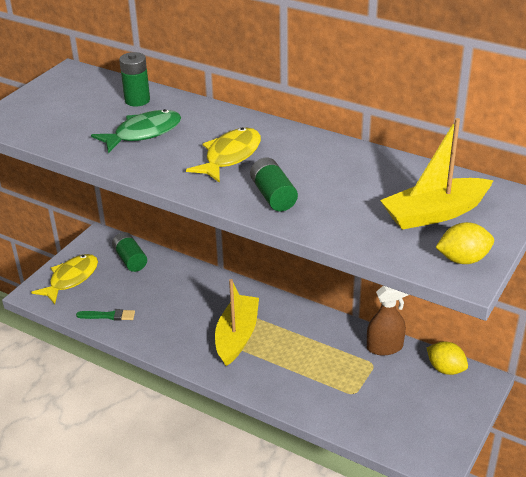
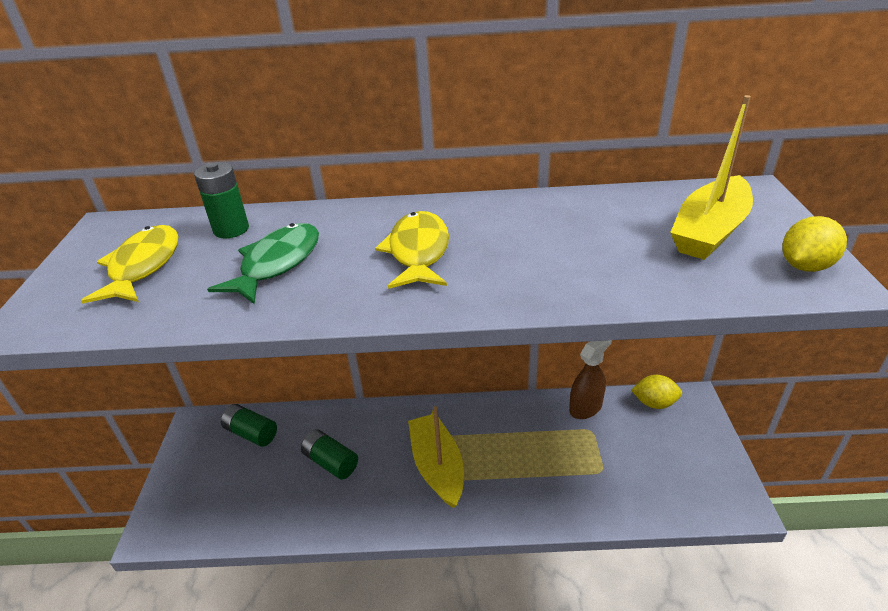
camera: 30 degrees left, 0 degrees up
(71, 279) = (192, 490): yellow fish -> yellow fish (143, 266)
(108, 316) = (271, 515): green brush -> none
(273, 196) = (522, 277): green battery -> green battery (331, 462)

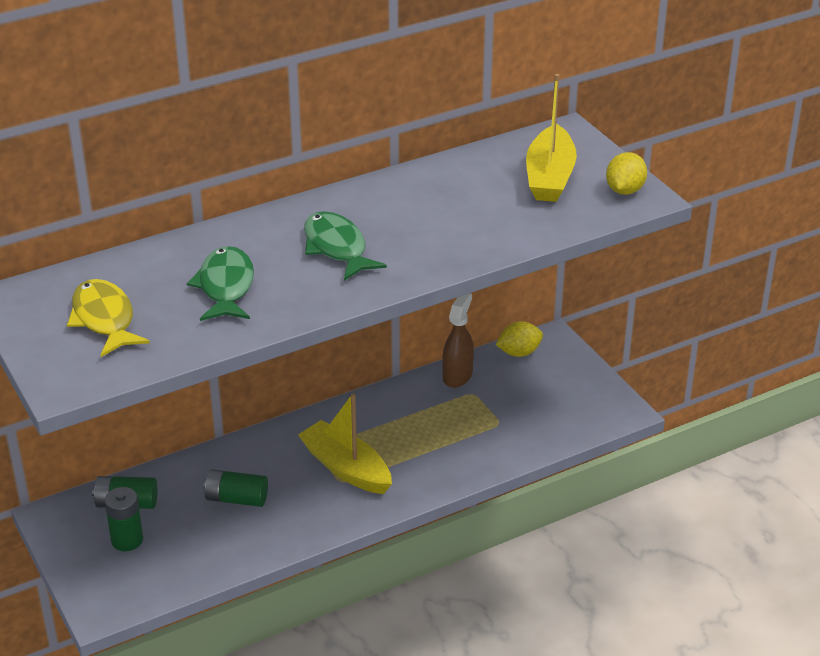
camera: 30 degrees left, 0 degrees up
(231, 229) = (146, 269): green battery -> green battery (127, 540)
(418, 252) = (337, 248): yellow fish -> green fish

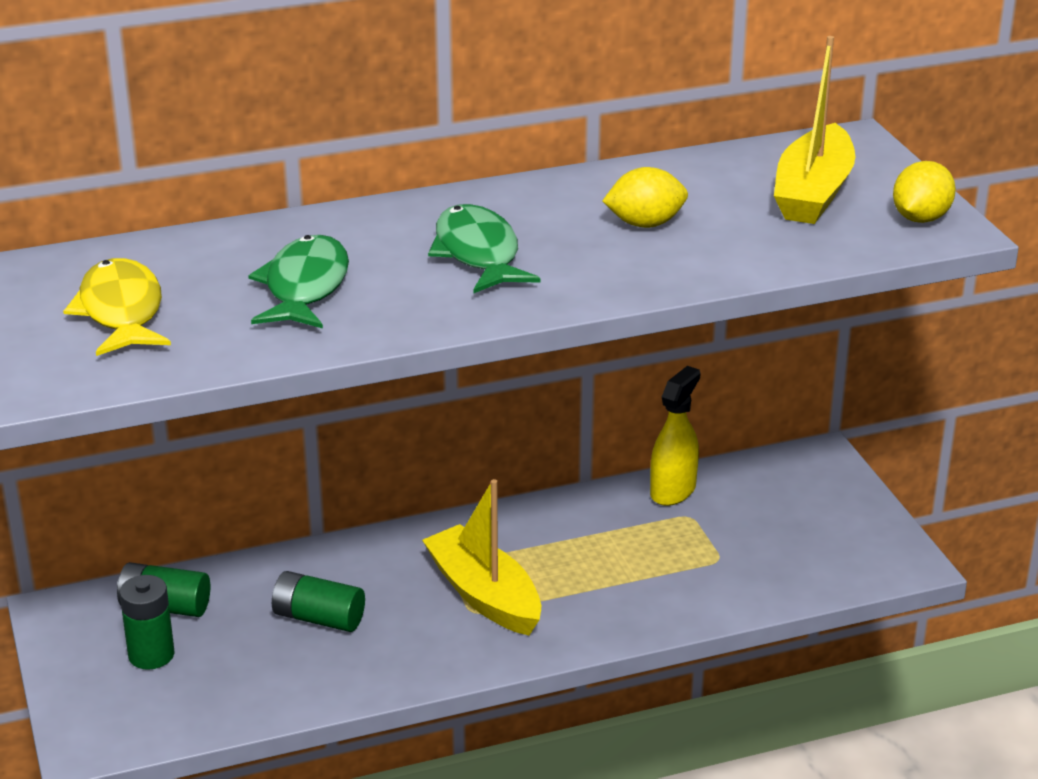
camera: 10 degrees right, 5 degrees down
(457, 376) = (673, 490): brown spray bottle -> yellow spray bottle
(519, 352) = (768, 469): yellow lemon -> yellow lemon (645, 224)

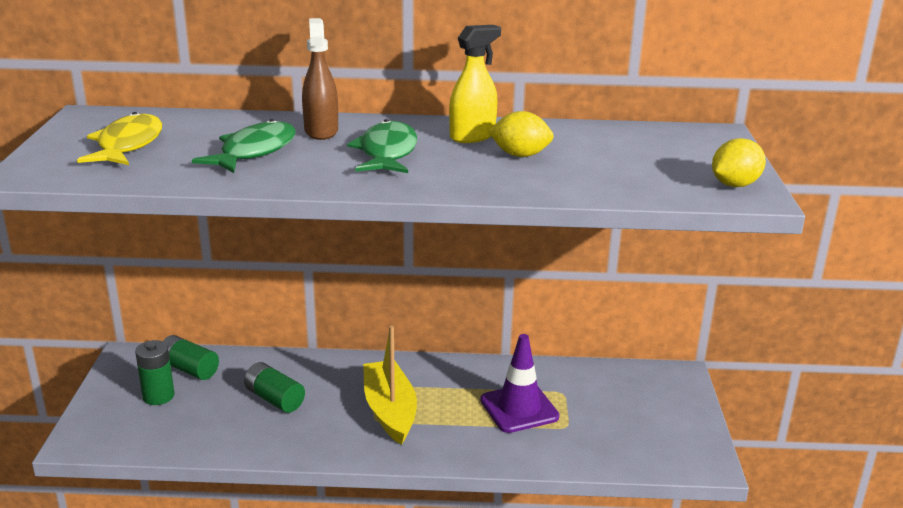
camera: 20 degrees right, 5 degrees down
(361, 235) = (321, 131): none -> brown spray bottle
(647, 550) = (519, 408): none -> purple traffic cone
(673, 490) = (561, 373): yellow spray bottle -> yellow spray bottle (472, 136)
(813, 193) = (661, 157): yellow boat -> none

